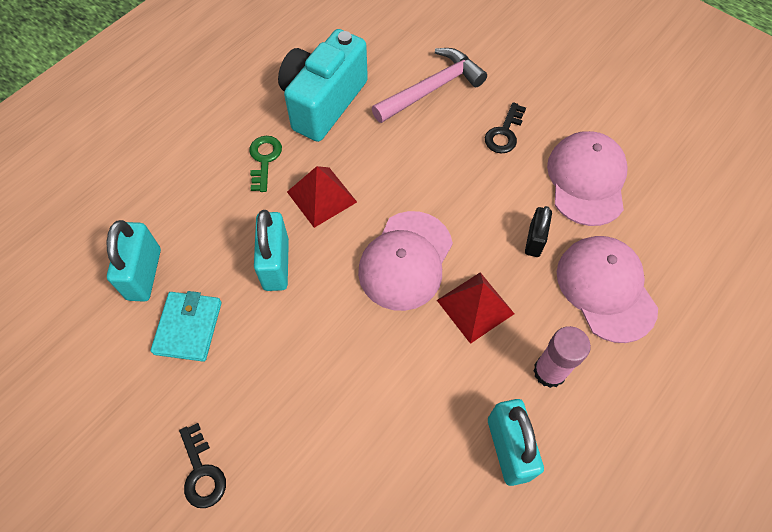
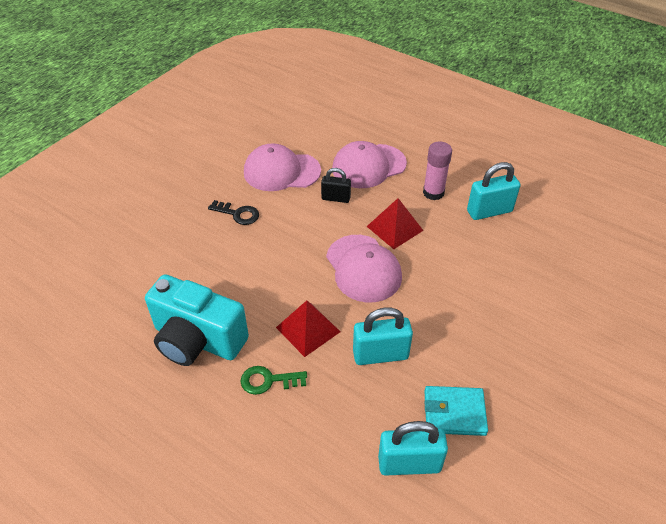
camera: 95 degrees left, 15 degrees down
(202, 472) = (567, 378): black key -> none
(405, 260) = (363, 268): pink cap -> pink cap turned 45 degrees clockwise
(432, 88) = (187, 260): pink hammer -> none

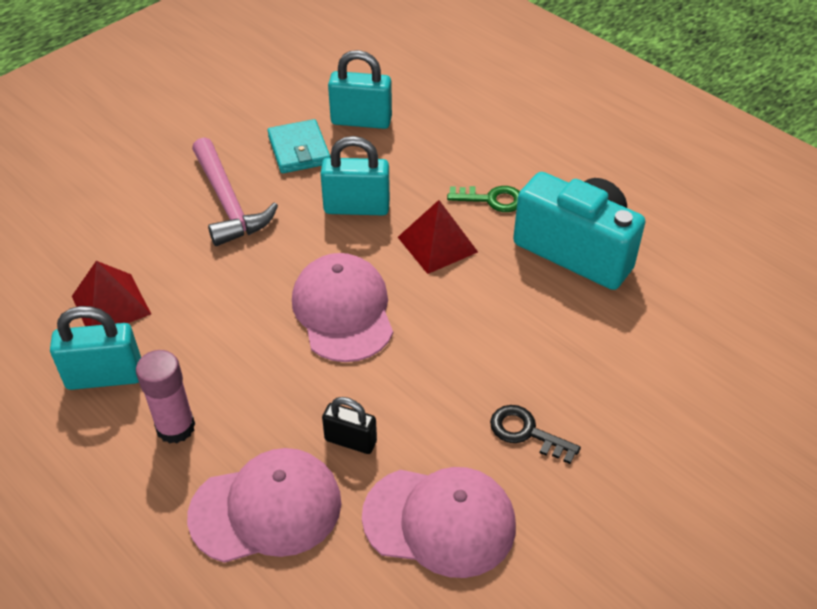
camera: 170 degrees left, 0 degrees up
(394, 228) = (272, 368): red pyramid -> red pyramid (111, 305)
(454, 413) = (299, 150): turquoise wallet -> turquoise wallet turned 60 degrees clockwise
(486, 343) = (228, 203): none -> pink hammer

